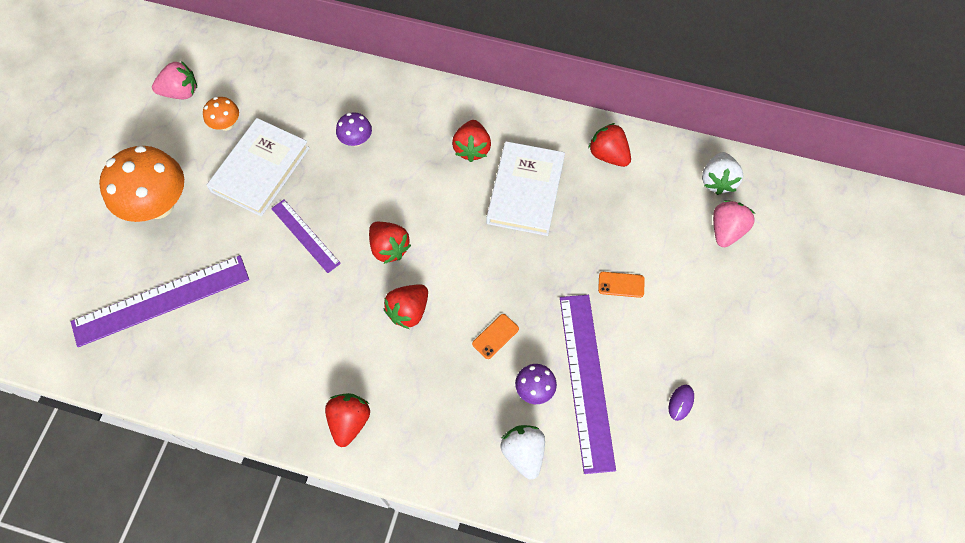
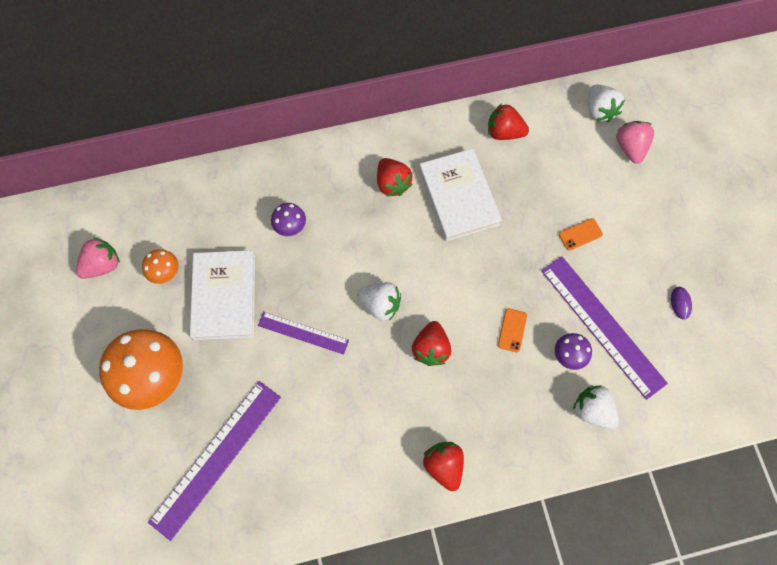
camera: 30 degrees left, 5 degrees up
(389, 248) = (380, 305): red strawberry -> white strawberry

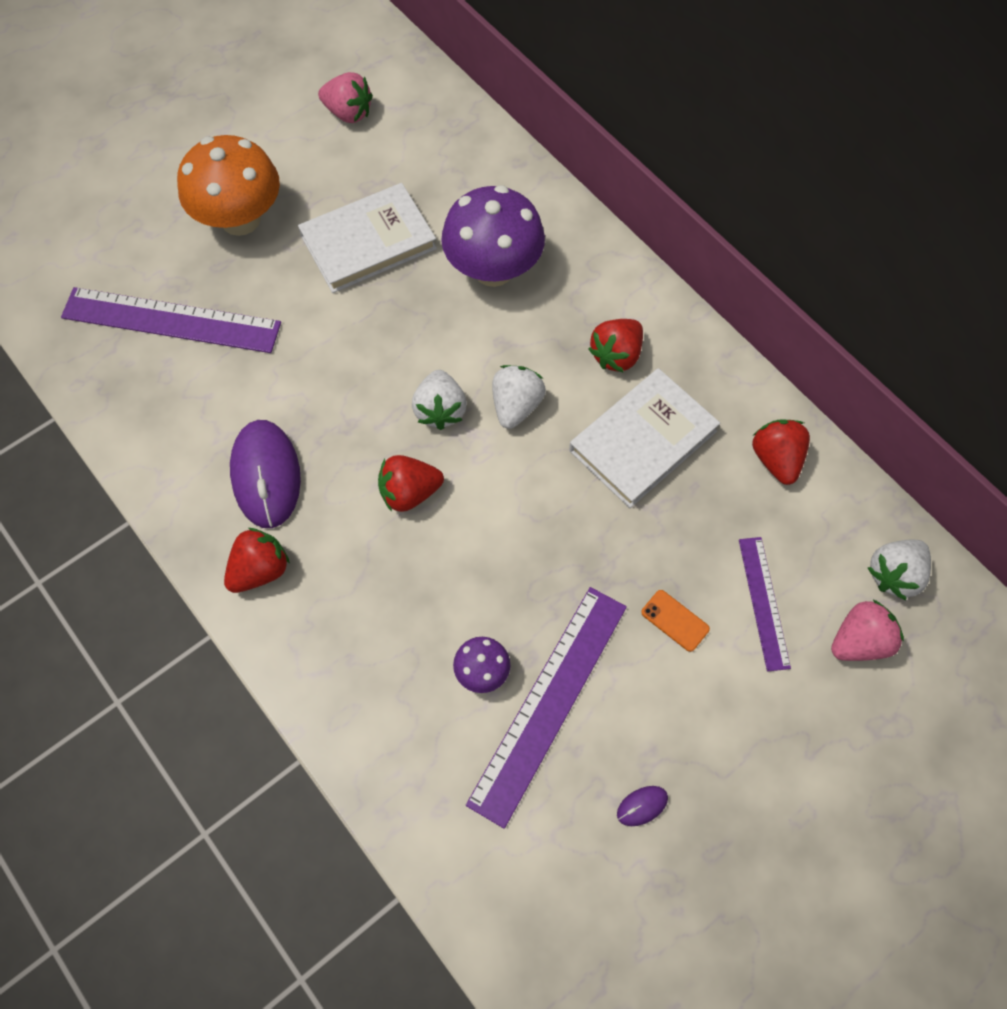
camera: 65 degrees right, 5 degrees down
(165, 272) = (369, 173): orange mushroom -> none
(290, 226) = (493, 269): purple mushroom -> purple mushroom, size x2.11
(303, 333) = (362, 341): purple ruler -> purple ruler (763, 602)
(375, 436) = (266, 475): none -> purple mouse
(512, 330) = (483, 583): orange phone -> none
(592, 410) = (416, 733): white strawberry -> white strawberry (516, 406)

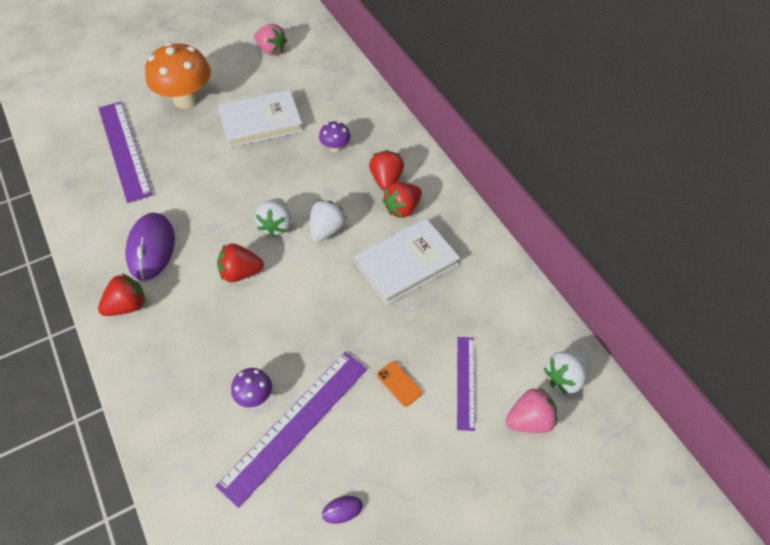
camera: 10 degrees right, 10 degrees down
(171, 320) = (124, 150): purple ruler -> purple ruler turned 45 degrees clockwise
(493, 269) = (335, 147): purple mushroom -> purple mushroom, size x0.47
(776, 459) = (496, 289): red strawberry -> red strawberry (386, 180)

